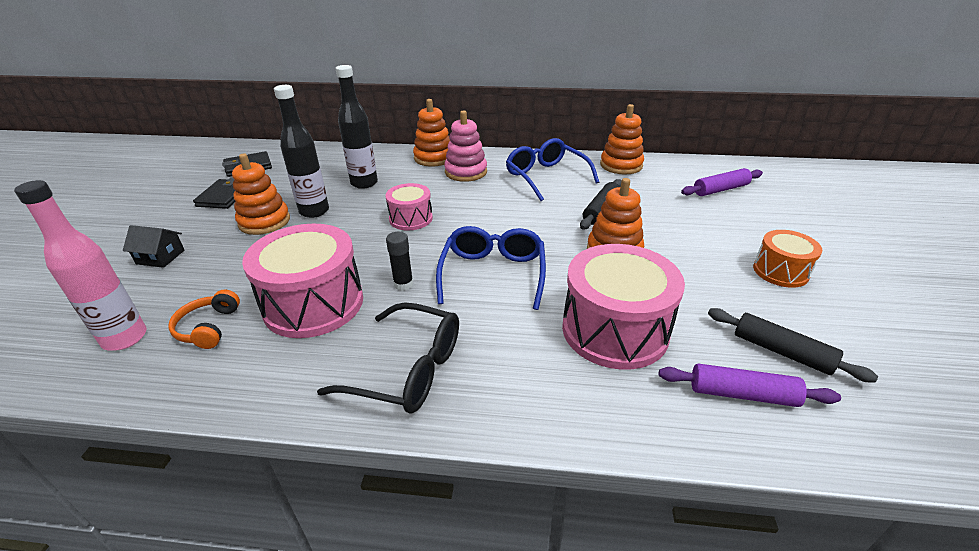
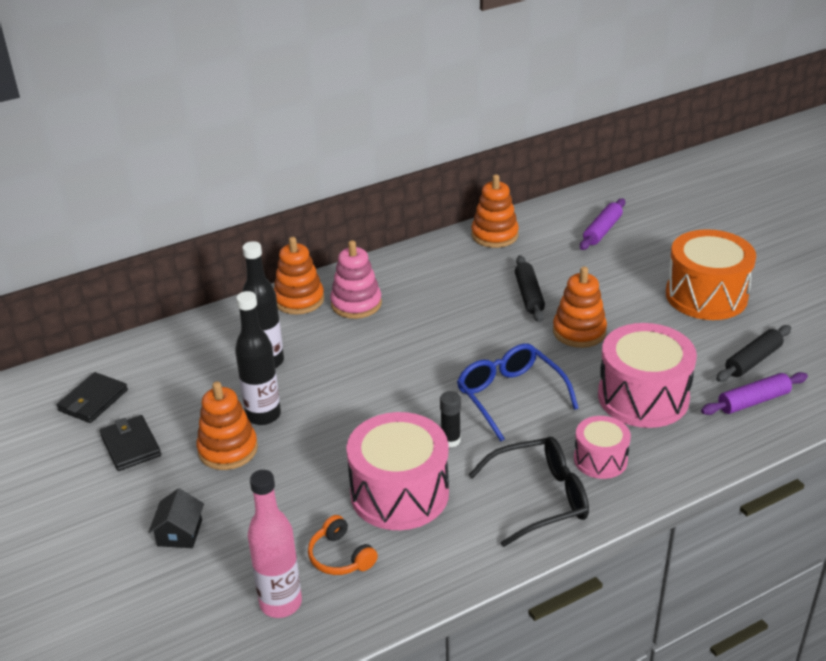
camera: 35 degrees left, 0 degrees up
(160, 257) = (180, 533): black house -> black house turned 60 degrees counterclockwise
(411, 218) = (372, 379): pink drum -> pink drum (600, 459)
(546, 176) = (440, 277): blue glasses -> none
(780, 271) = (706, 296): orange drum -> orange drum, size x1.80
(782, 351) = (753, 360): black rolling pin -> black rolling pin turned 45 degrees counterclockwise

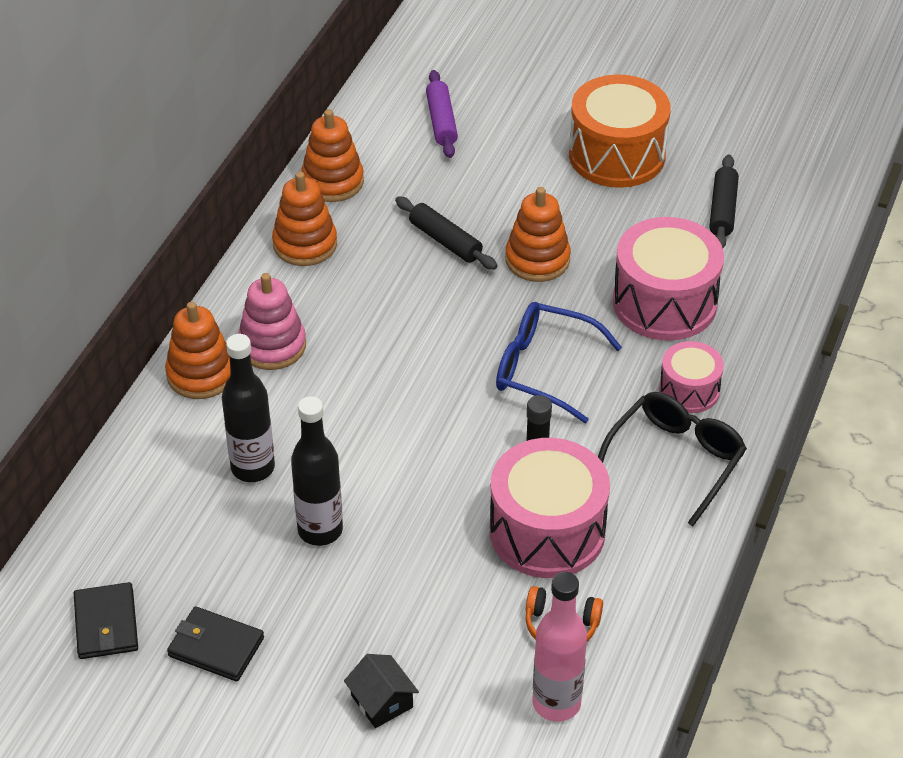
camera: 40 degrees left, 10 degrees up
(228, 449) = (327, 588): orange stacking toy -> orange stacking toy (305, 244)
(753, 401) = (761, 255): purple rolling pin -> none

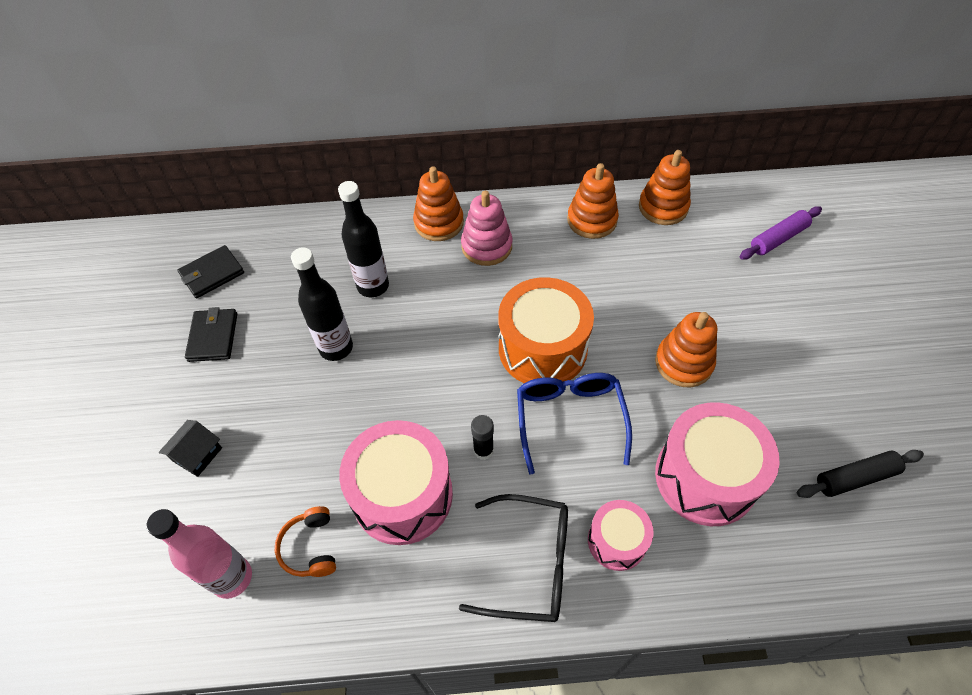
camera: 65 degrees right, 10 degrees up
(445, 241) = (657, 296): black rolling pin -> none
(617, 155) = (848, 367): orange drum -> orange drum (542, 348)

